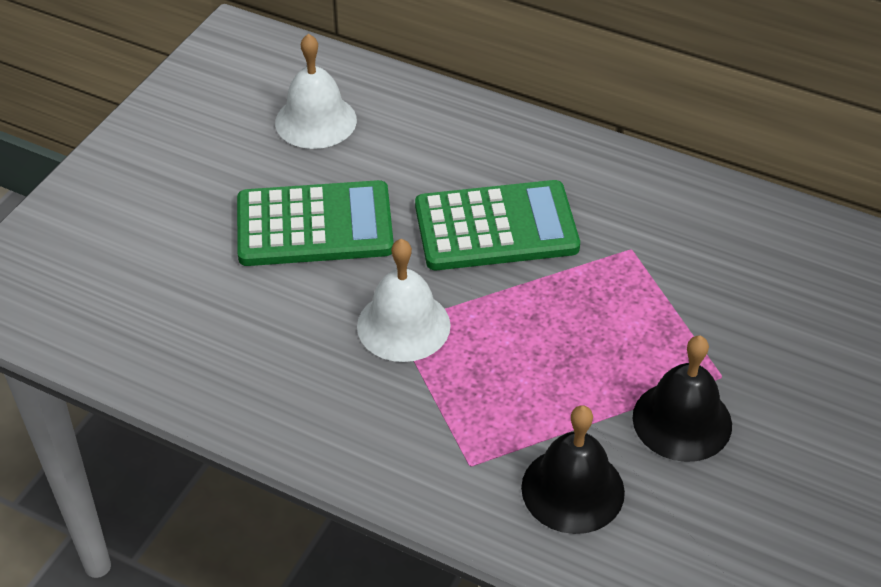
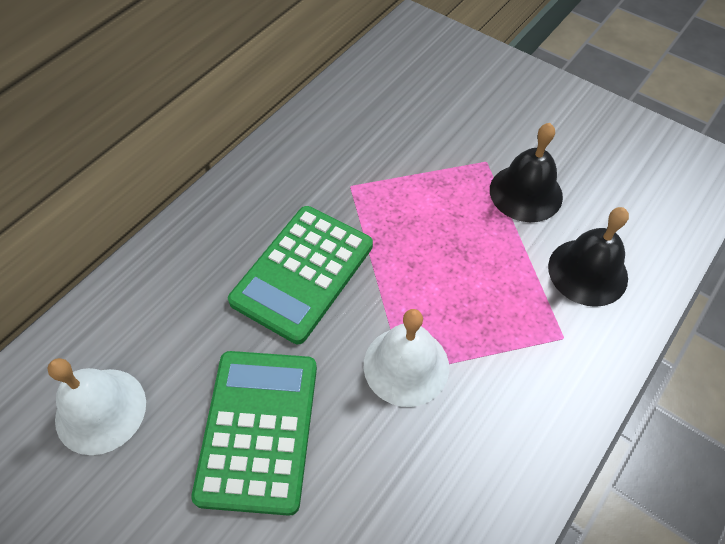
camera: 80 degrees left, 10 degrees up
(496, 227) = (302, 273): green calculator -> green calculator turned 150 degrees counterclockwise

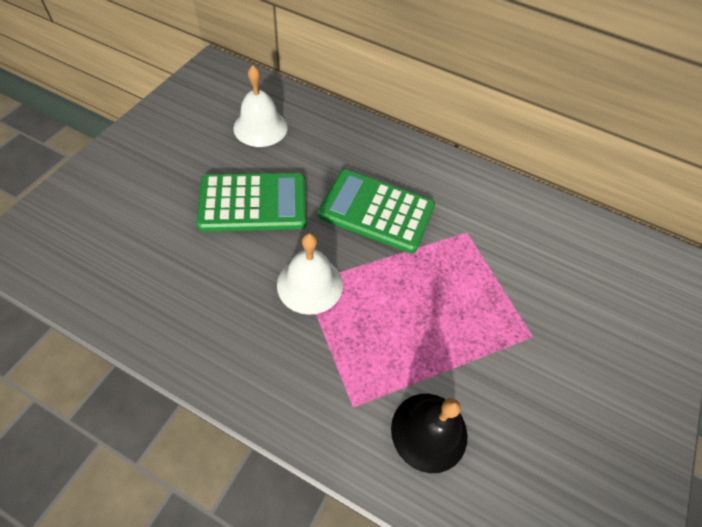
camera: 75 degrees right, 0 degrees up
(526, 193) = (506, 373): black bell -> none

